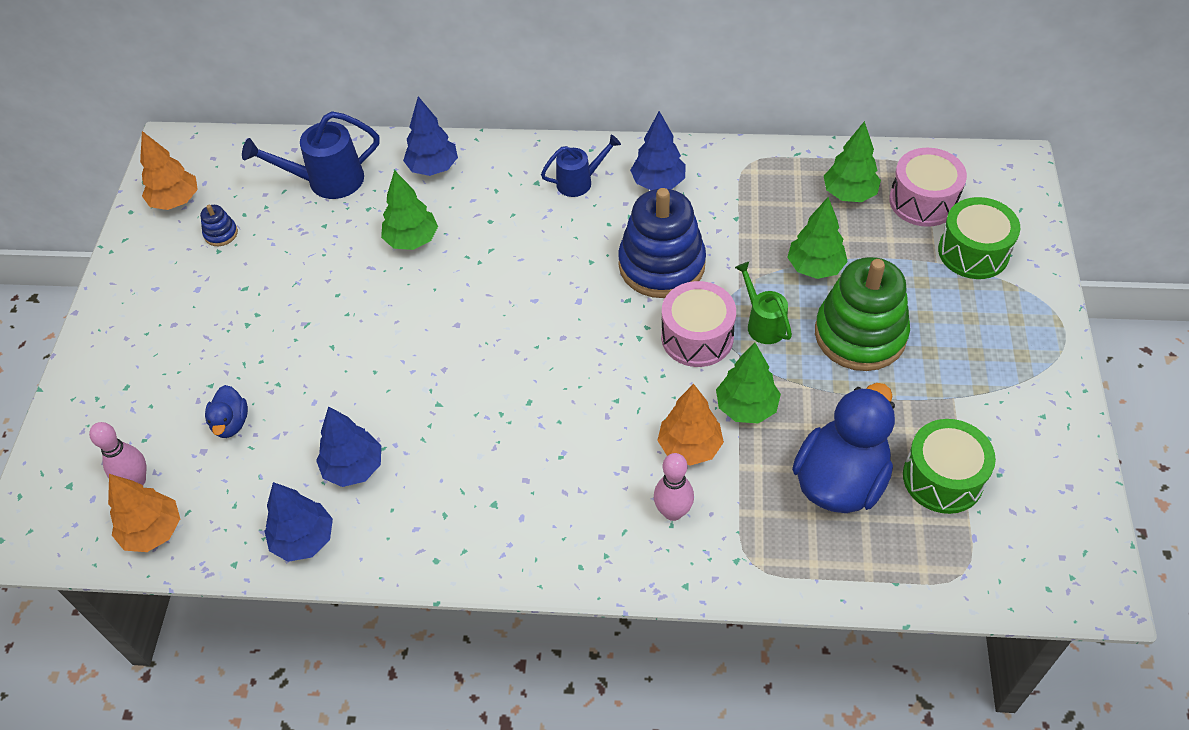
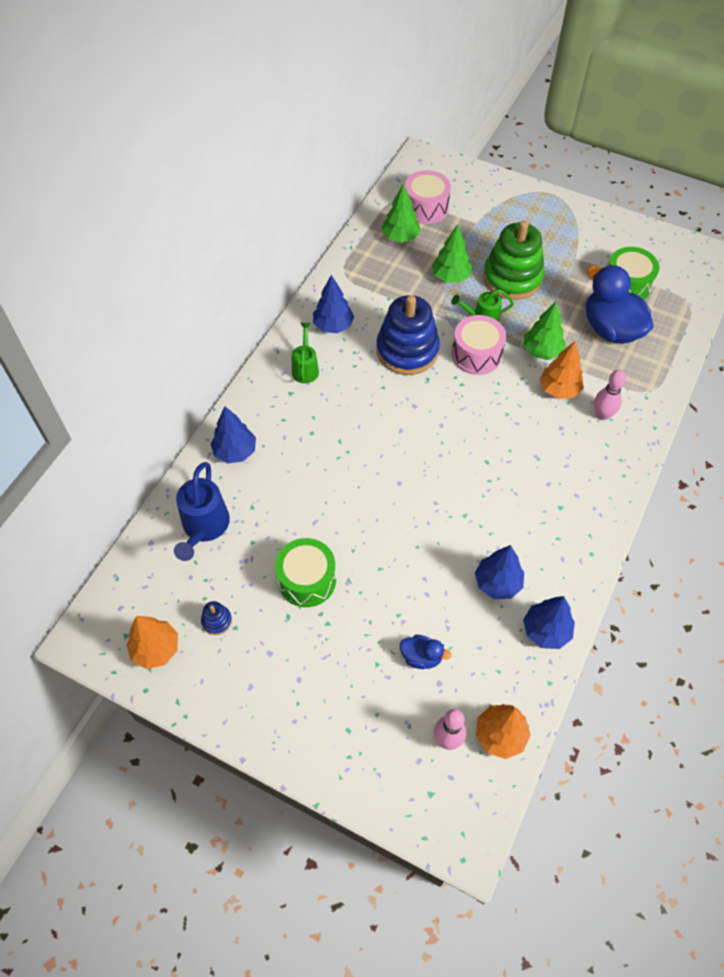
camera: 70 degrees left, 5 degrees up
(412, 240) = (302, 487): green tree -> none
(580, 182) = (305, 368): blue watering can -> green watering can
(973, 252) = (477, 204): green drum -> green drum (307, 580)

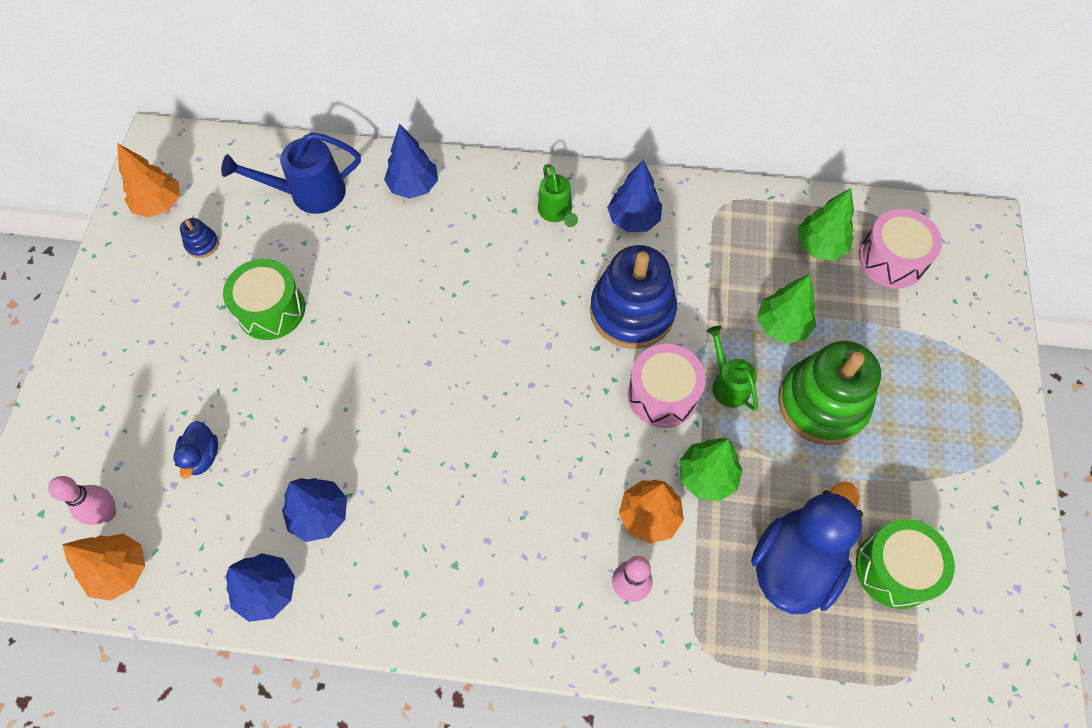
camera: 70 degrees right, 5 degrees up
(305, 368) = (556, 213): green watering can -> green watering can turned 90 degrees clockwise

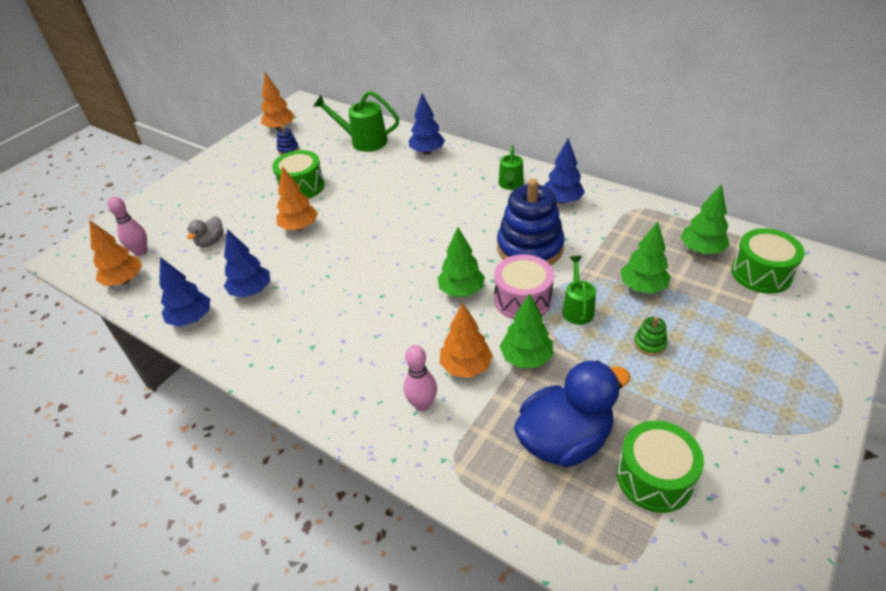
camera: 30 degrees right, 20 degrees down
(202, 456) = (211, 242): blue duck -> grey duck
(308, 193) = (363, 141): blue watering can -> green watering can
(316, 384) = (299, 227): none -> orange tree
(586, 409) = (461, 291): none -> green tree
(822, 403) = (649, 343): green stacking toy -> green stacking toy, size x0.40
(891, 259) = (761, 273): pink drum -> green drum

